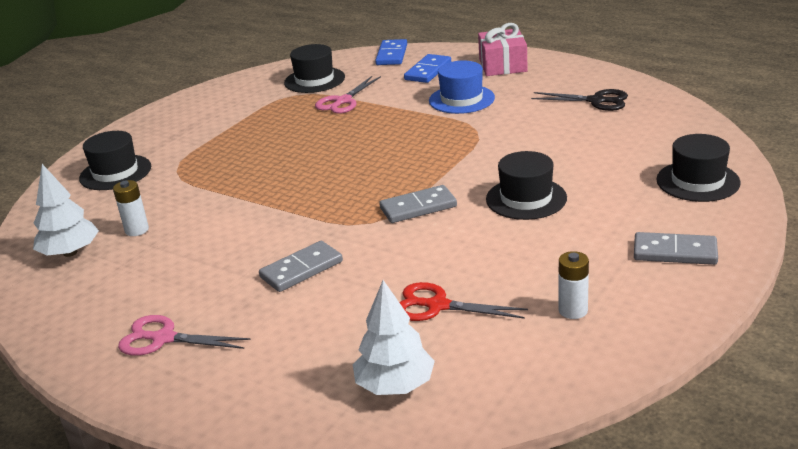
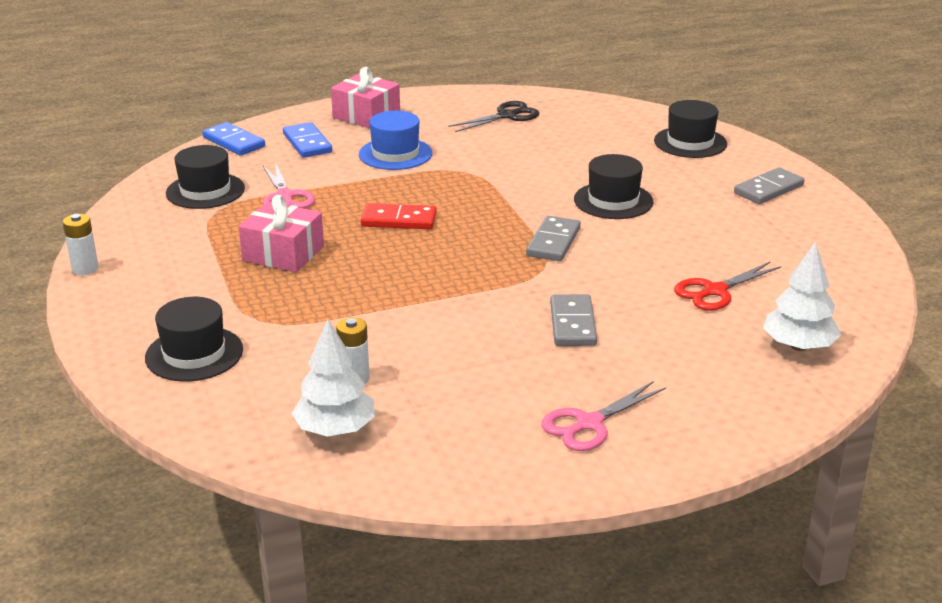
camera: 55 degrees left, 0 degrees up
(267, 136) = (283, 253): none -> pink gift
(365, 145) = (399, 220): none -> red domino
(573, 310) = (791, 249): white battery -> white battery (85, 269)

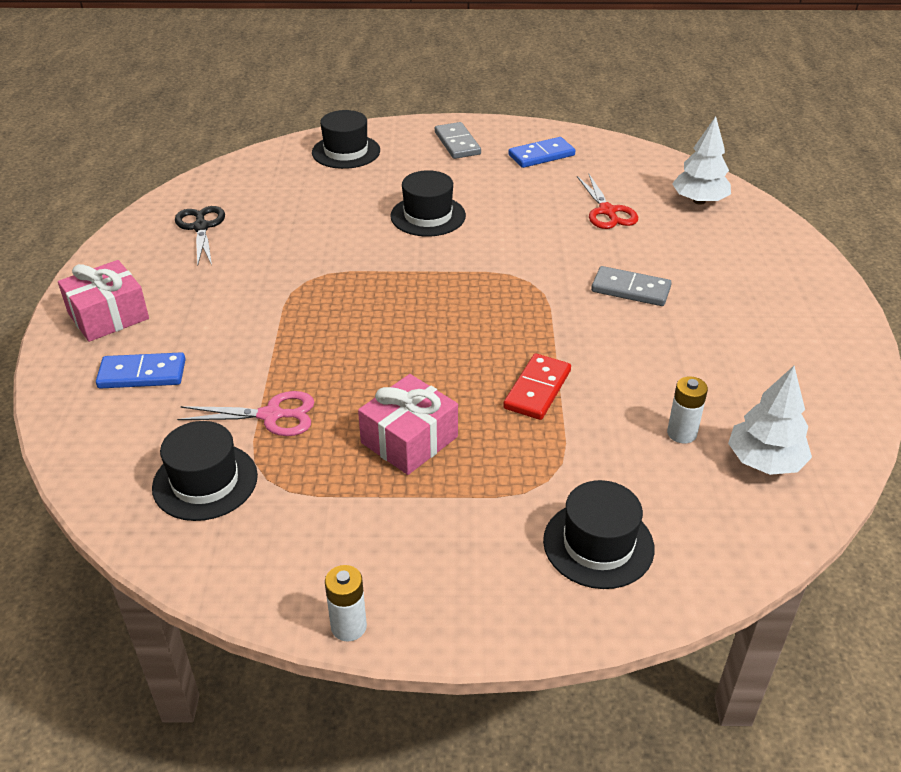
camera: 70 degrees left, 10 degrees up
(234, 142) = (82, 435): blue domino -> blue domino (541, 155)
(395, 154) = (228, 315): blue hat -> none
(399, 220) = (384, 344): red domino -> red domino (537, 389)
(553, 242) = (485, 264): grey domino -> none
(589, 424) = (782, 318): pink scissors -> none

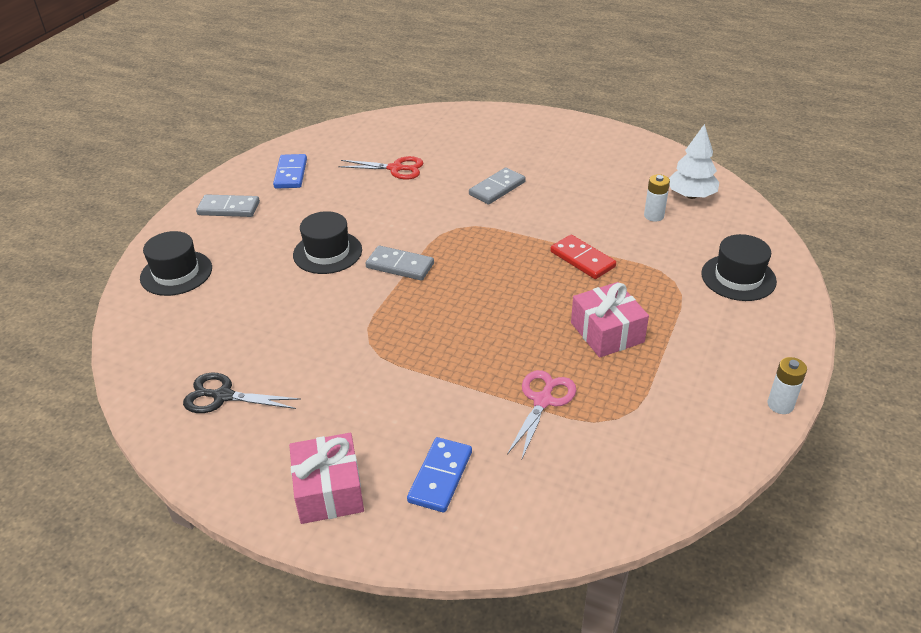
camera: 65 degrees left, 0 degrees up
(205, 481) = (606, 456): black hat -> none
(436, 264) = (400, 265): none -> grey domino
(699, 201) = (415, 129): white tree -> none

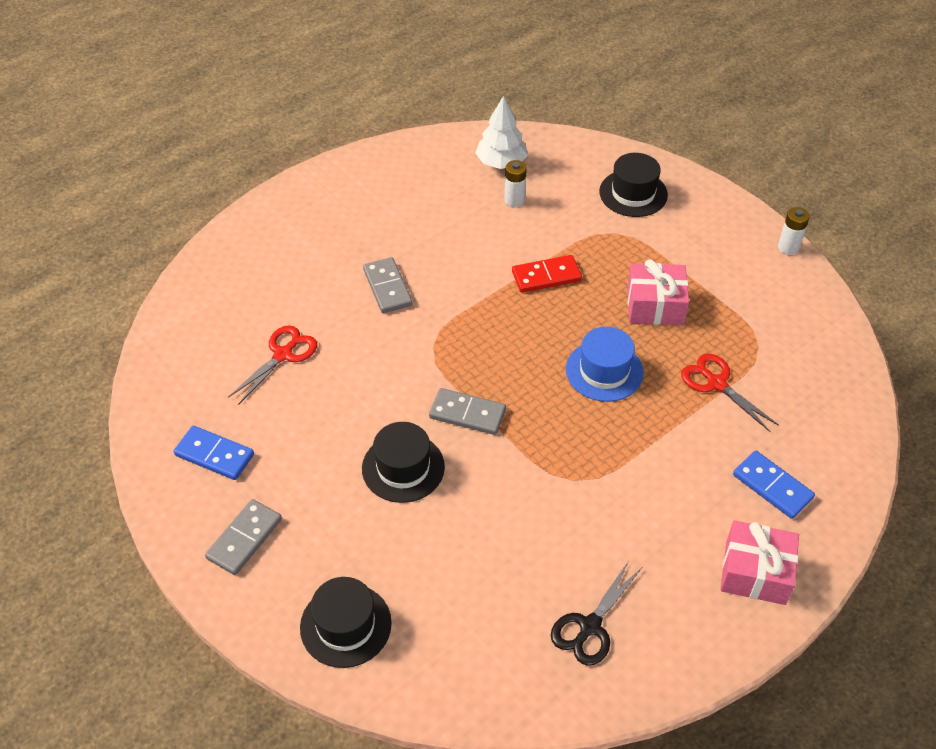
camera: 65 degrees left, 10 degrees up
(400, 265) = (467, 413): grey domino -> grey domino turned 60 degrees clockwise
(501, 324) = (604, 371): none -> blue hat
(543, 401) = (716, 383): pink scissors -> red scissors

